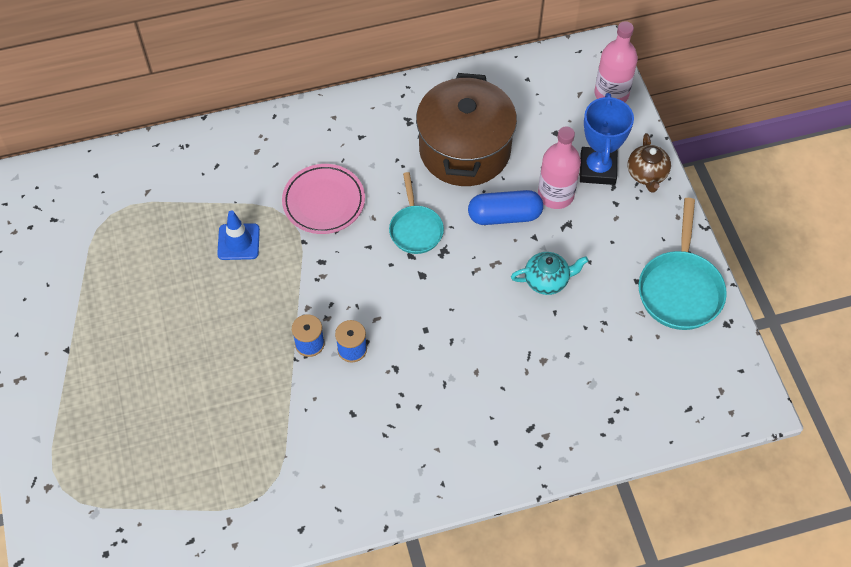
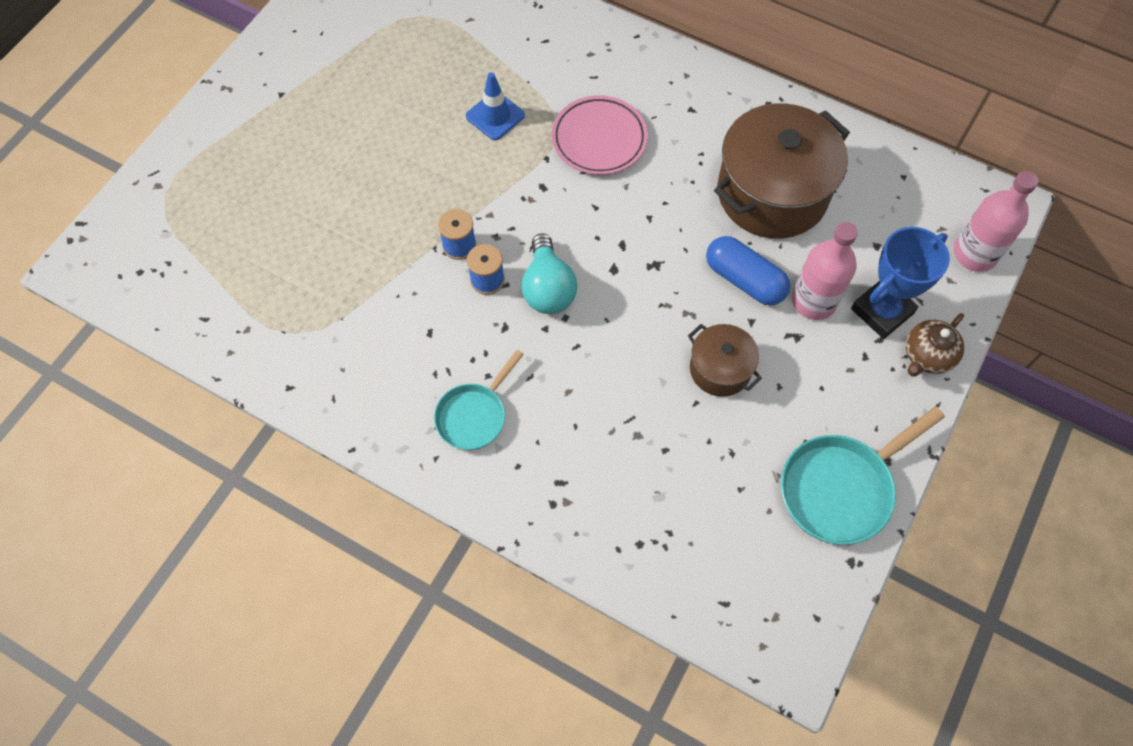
camera: 45 degrees right, 5 degrees up
(395, 321) = (548, 288): none -> turquoise light bulb
(415, 229) = (651, 225): turquoise pan -> turquoise pan (474, 415)
(547, 280) = (720, 369): turquoise teapot -> brown pot

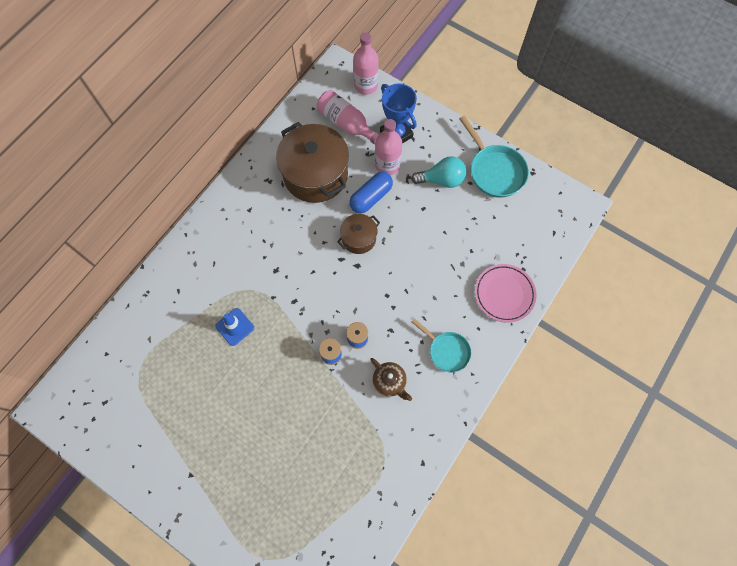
camera: 85 degrees left, 5 degrees up
(548, 288) = (366, 303): turquoise light bulb -> turquoise light bulb (441, 180)
(599, 139) = (263, 264): pink plate -> pink plate (504, 294)
(720, 369) = (425, 217): brown pot -> brown pot (359, 238)
(885, 229) = (346, 123): none -> pink bottle
(927, 356) = (424, 119): brown teapot -> brown teapot (390, 382)

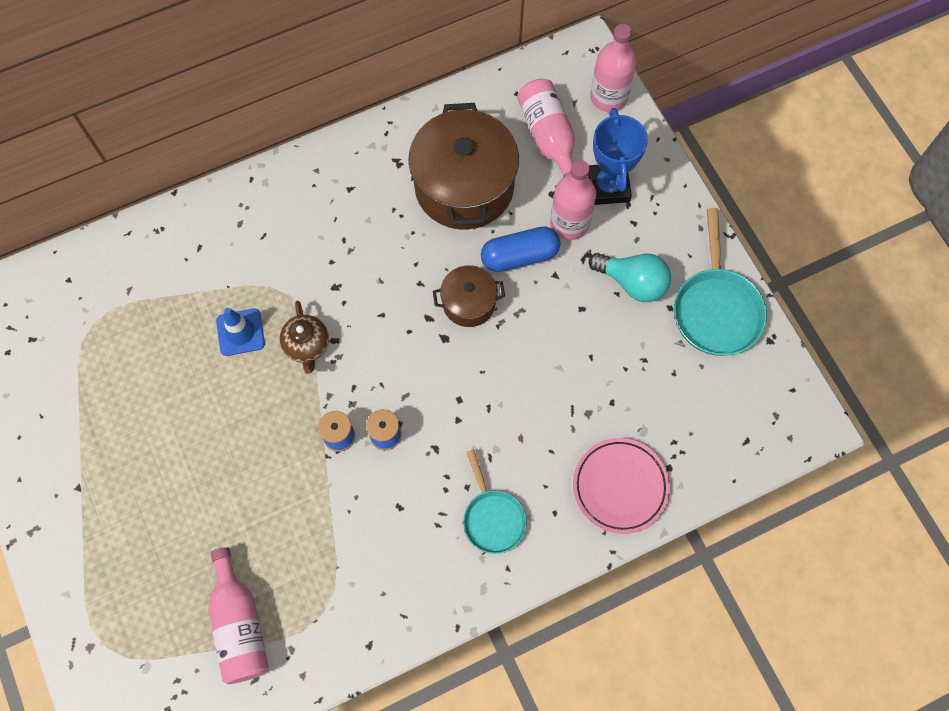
camera: 30 degrees right, 0 degrees up
(340, 497) = (240, 625): none -> pink bottle
(390, 382) = (392, 515): brown teapot -> brown teapot (307, 345)

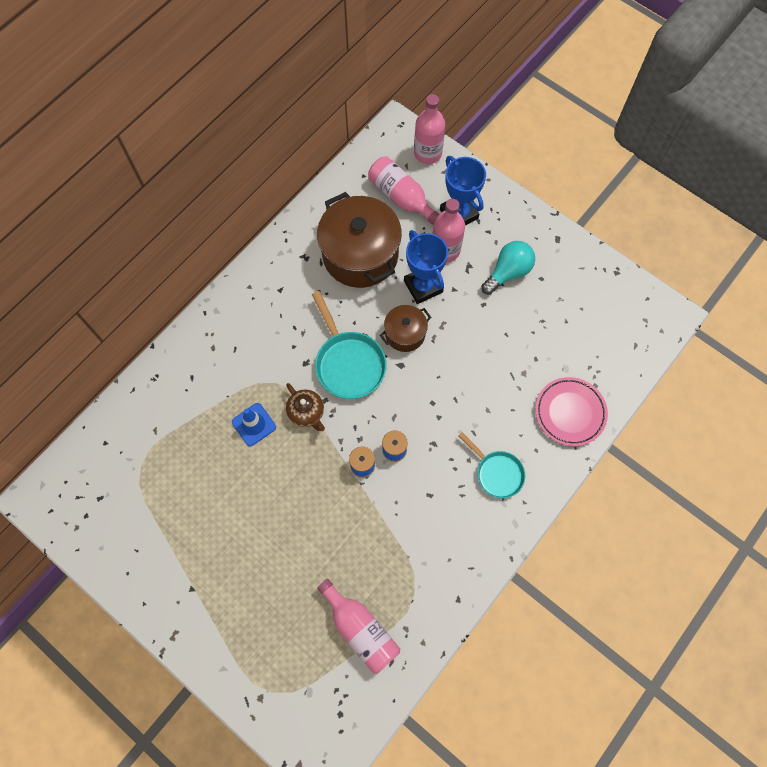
camera: 25 degrees left, 0 degrees up
(519, 256) = (423, 286): blue capsule -> blue trophy
(632, 282) = (508, 272): turquoise light bulb -> turquoise light bulb turned 45 degrees counterclockwise
(716, 309) = (571, 266): turquoise pan -> turquoise pan (348, 363)

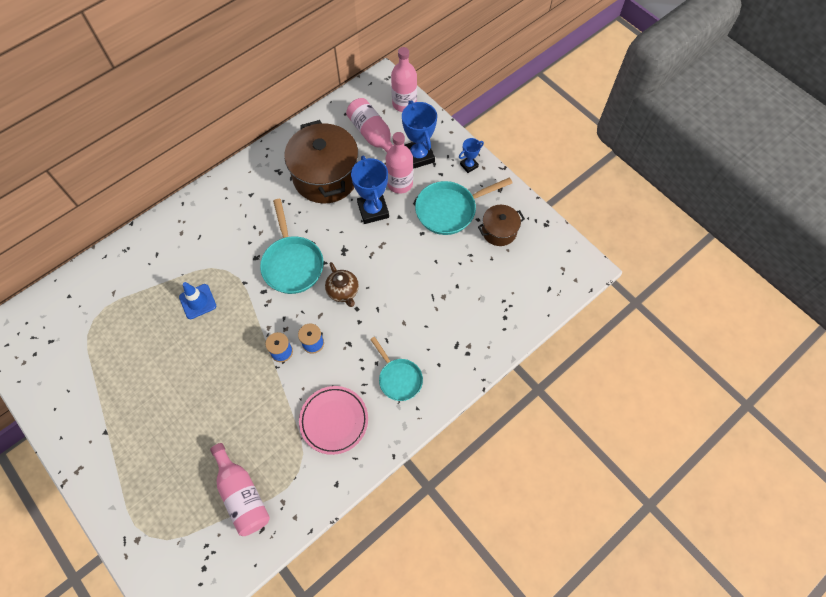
camera: 10 degrees right, 5 degrees down
(306, 413) = (245, 299): brown teapot -> brown teapot (343, 291)
(405, 334) = (347, 247): brown pot -> brown pot (499, 231)
(508, 272) = (450, 210): turquoise light bulb -> turquoise pan
(517, 216) = (469, 165): none -> blue trophy
(570, 413) = (476, 337): pink plate -> pink plate (334, 421)

